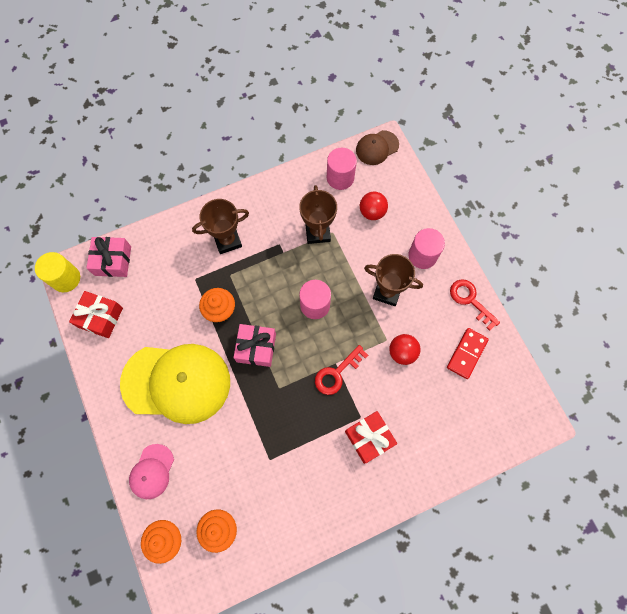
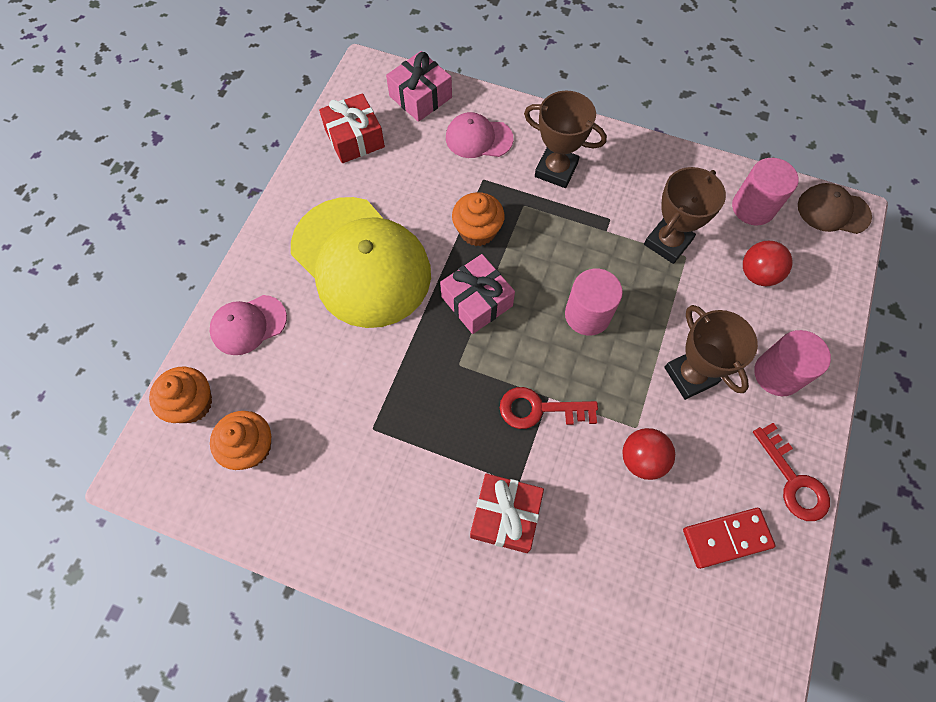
camera: 45 degrees right, 5 degrees down
(66, 278) = (360, 77): yellow cylinder -> none
(169, 258) = (478, 138): none -> pink cap
(470, 300) = (793, 480): red key -> red key turned 150 degrees clockwise

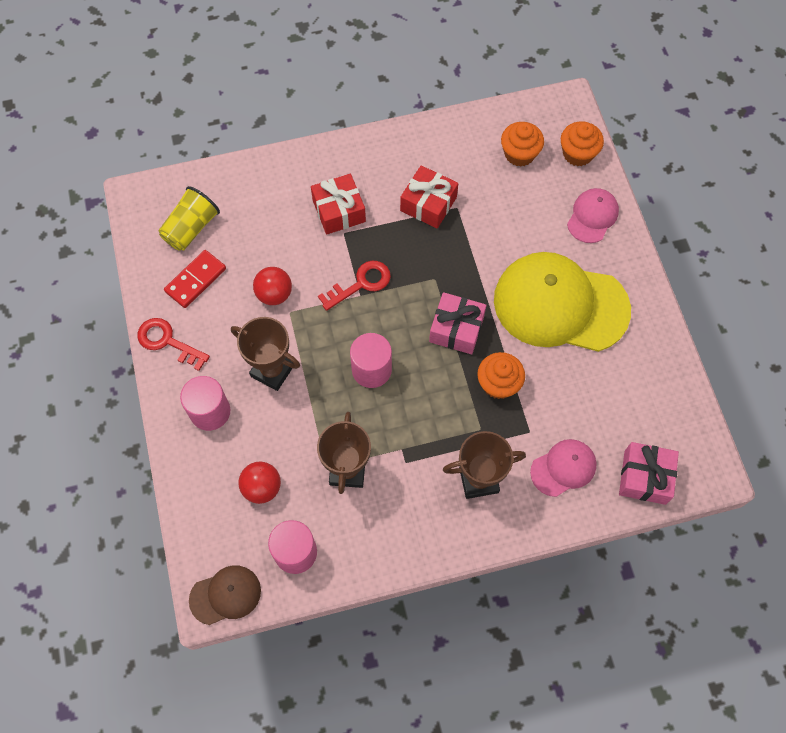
camera: 145 degrees right, 0 degrees up
(354, 138) = (659, 400): red gift -> red gift (428, 204)
(700, 617) = (191, 228): none -> yellow cup

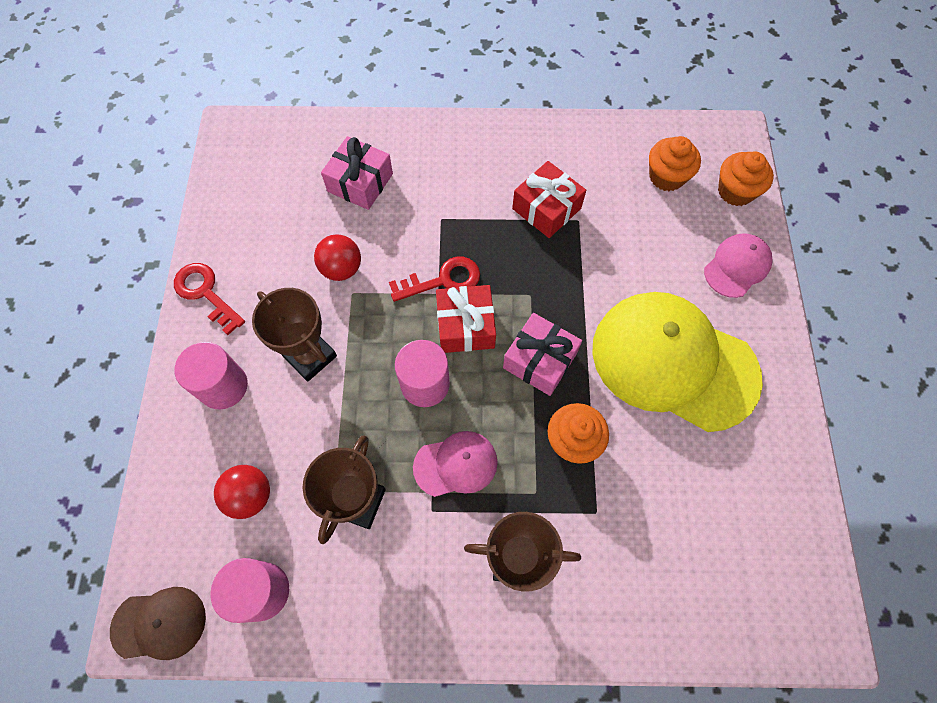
camera: 15 degrees right, 0 degrees up
(191, 228) = (276, 176): yellow cup -> none
(195, 280) = (261, 232): red domino -> none
(339, 211) = (443, 193): red gift -> red gift (465, 326)
(563, 468) = (628, 573): pink cap -> pink cap (456, 464)
(644, 477) = (733, 616): pink gift -> pink gift (360, 182)

